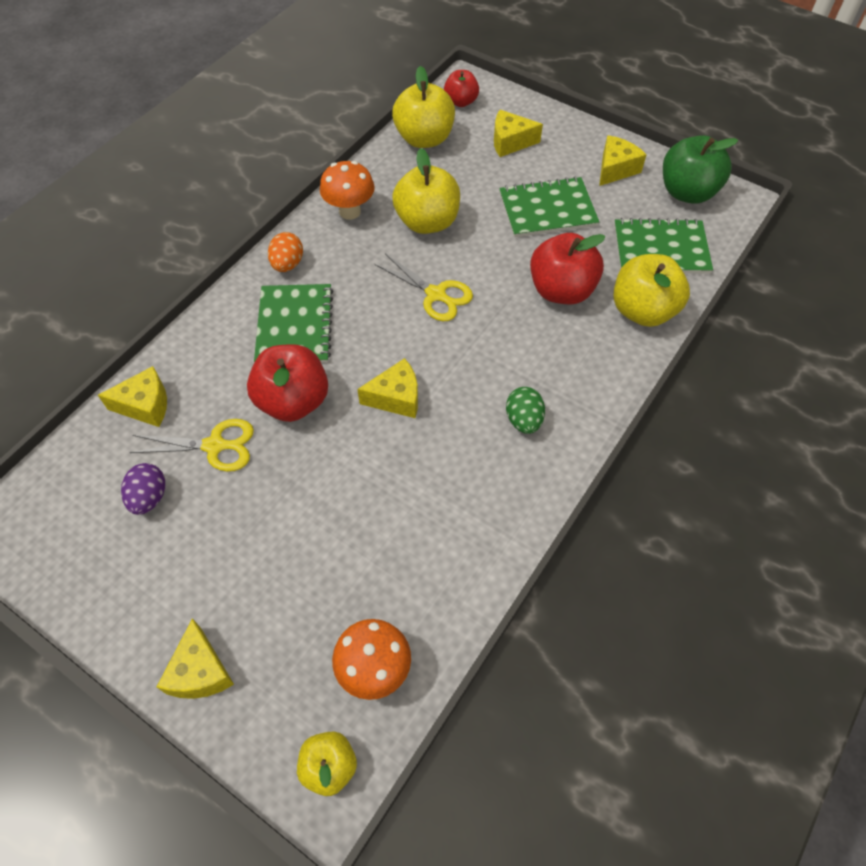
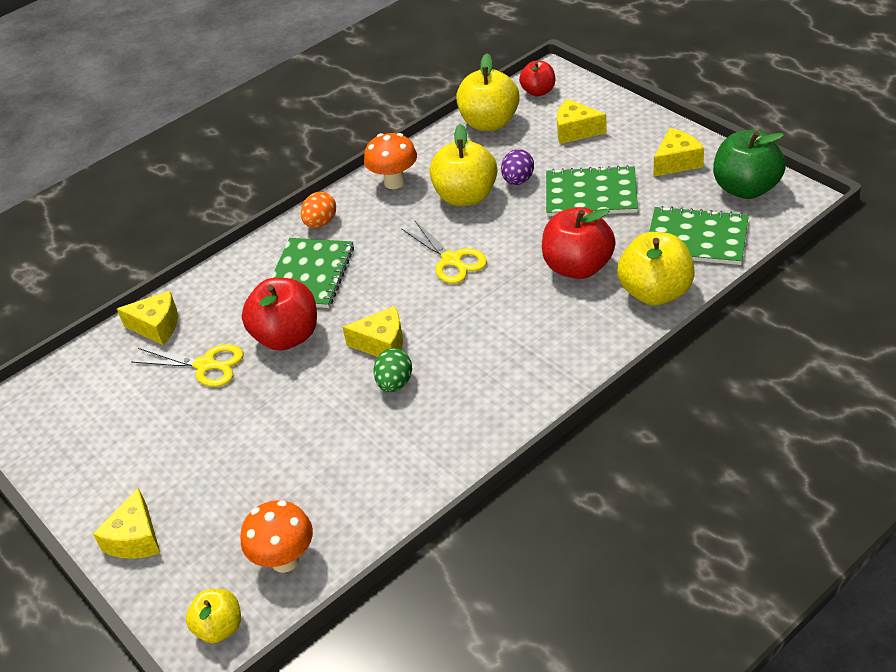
camera: 20 degrees right, 15 degrees down
(149, 497) = (137, 399): purple egg -> purple egg (518, 180)
(523, 420) = (498, 376): green egg -> green egg (395, 383)

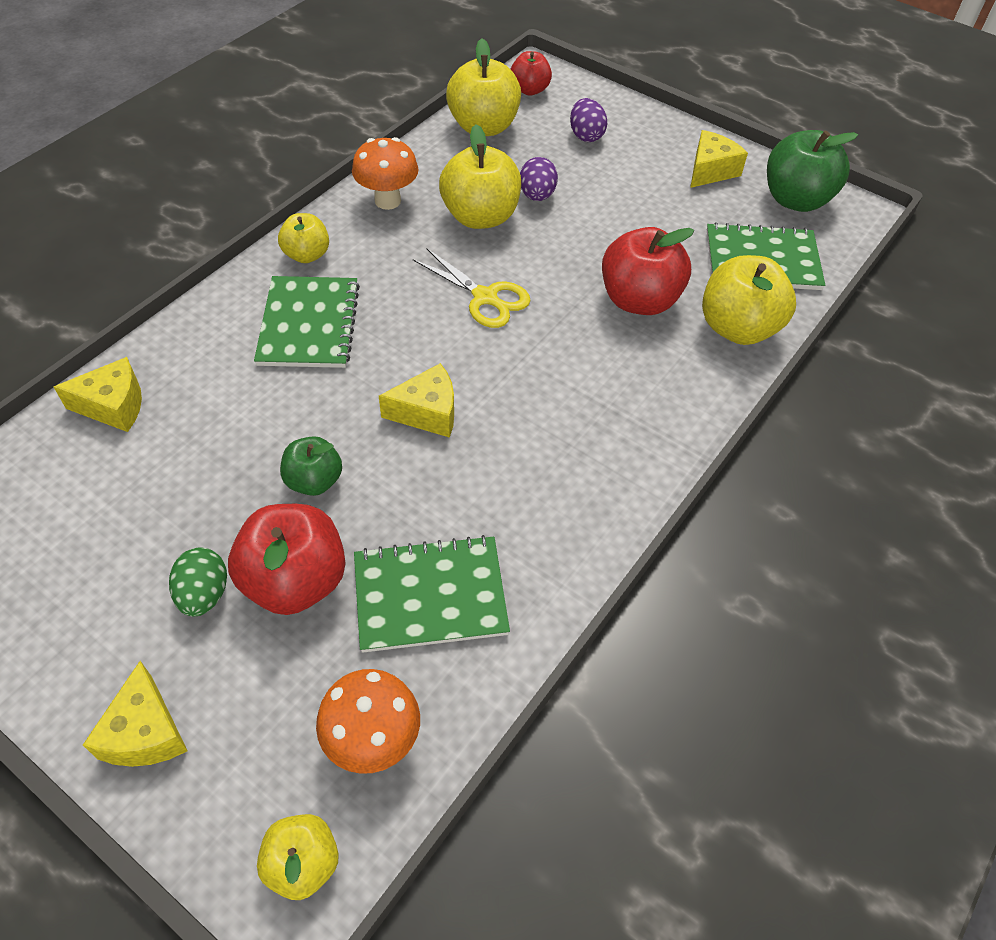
camera: 20 degrees left, 10 degrees up
(205, 365) = (195, 457): yellow scissors -> none
(286, 387) = (314, 481): none -> green apple
(287, 337) = (298, 410): red apple -> red apple (295, 581)
(321, 223) = (307, 255): orange egg -> yellow apple
(395, 383) = (457, 466): green egg -> green egg (204, 594)
(575, 131) = (586, 135): yellow cheese -> purple egg
(591, 194) = (626, 210): green notebook -> green notebook (430, 596)

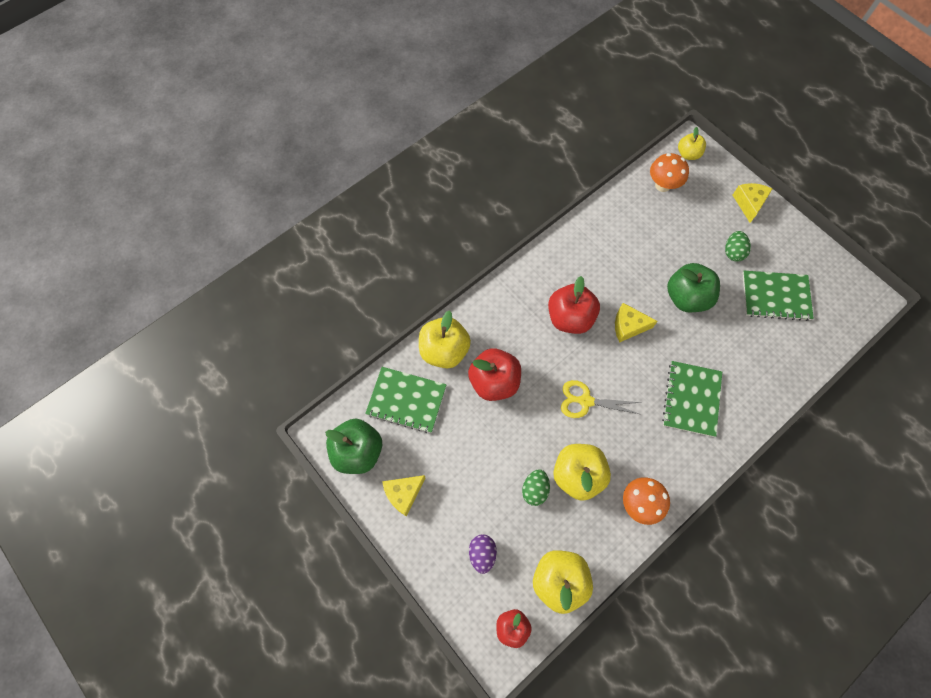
camera: 165 degrees left, 15 degrees up
(113, 406) = (793, 361): yellow cheese -> none
(295, 581) = (694, 251): red apple -> red apple (570, 318)
(307, 255) = (694, 459): yellow apple -> none
(314, 481) = (686, 297): green apple -> green apple, size x1.70
(430, 596) = (636, 234): green notebook -> green notebook (775, 296)
(485, 297) = (585, 401): yellow scissors -> yellow scissors turned 45 degrees counterclockwise
(537, 195) = (534, 489): purple egg -> green egg

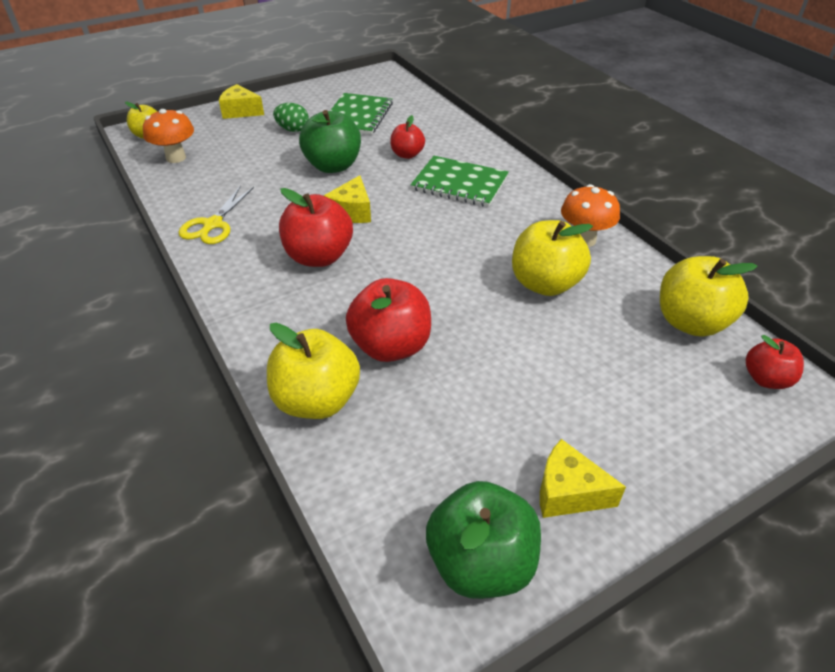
camera: 80 degrees left, 25 degrees down
(404, 494) = (568, 492): yellow cheese -> yellow cheese turned 135 degrees clockwise
(406, 400) = (393, 467): green notebook -> none
(482, 553) = (663, 398): purple egg -> none
(534, 489) = (564, 327): green egg -> none
(585, 401) = (443, 261): yellow scissors -> yellow scissors (213, 224)
(723, 350) = (407, 154): none -> red apple

